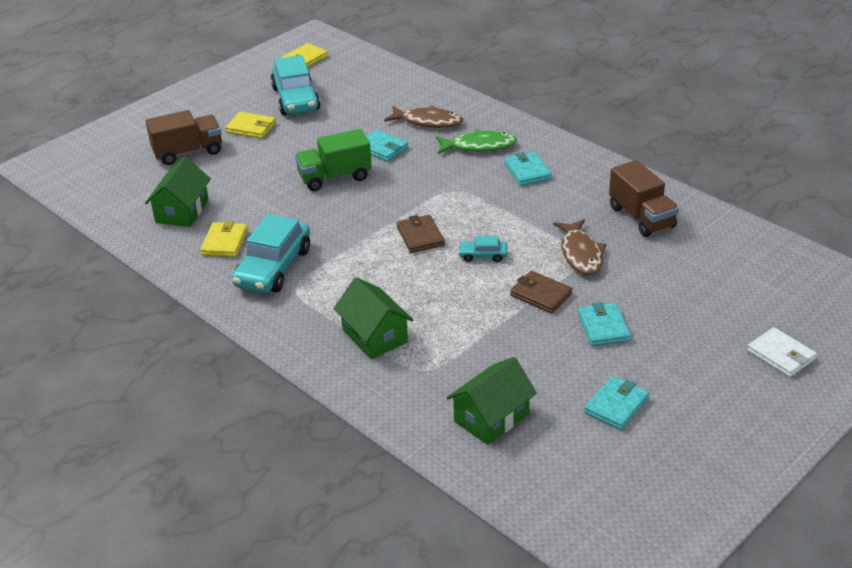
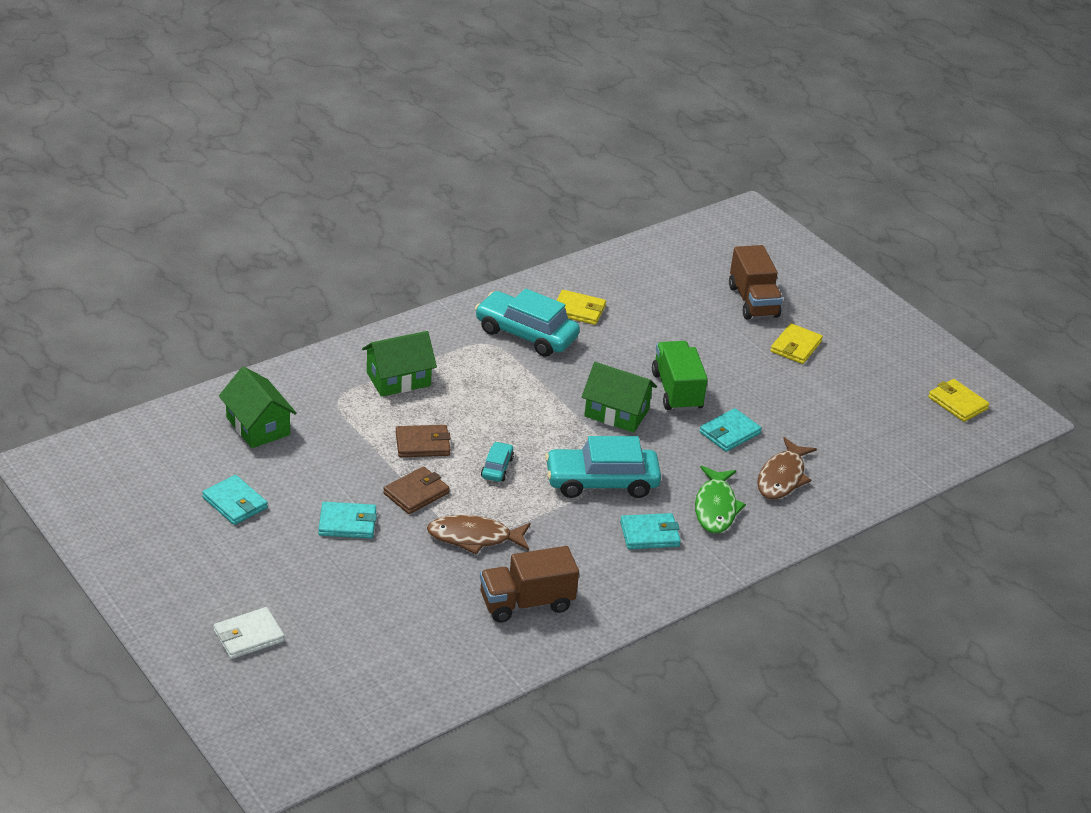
camera: 95 degrees right, 0 degrees up
(182, 211) = (641, 290): green house -> green house (616, 413)
(296, 99) = (856, 385): turquoise car -> turquoise car (601, 482)
(420, 236) = (546, 432): brown wallet -> brown wallet (422, 444)

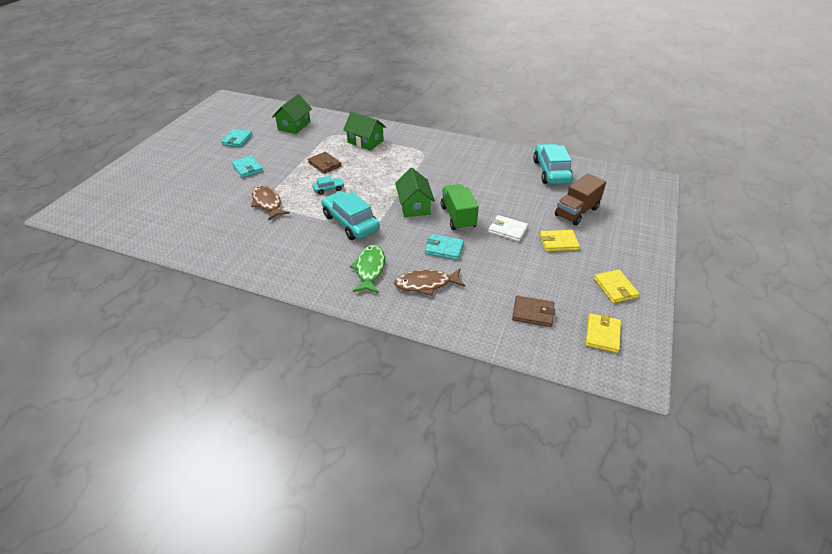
camera: 60 degrees right, 5 degrees up
(249, 636) = (149, 175): white wallet -> white wallet (507, 230)
(416, 493) = (286, 176): brown wallet -> brown wallet (533, 313)
(526, 334) = (443, 158): turquoise car -> turquoise car (551, 172)
(526, 603) = (229, 236): brown truck -> none
(578, 310) = (484, 164): yellow wallet -> yellow wallet (615, 288)
(649, 534) = (322, 254): turquoise wallet -> none
(676, 391) = (458, 217): green truck -> green truck turned 60 degrees counterclockwise
(715, 507) = (370, 269): green fish -> green fish turned 120 degrees clockwise

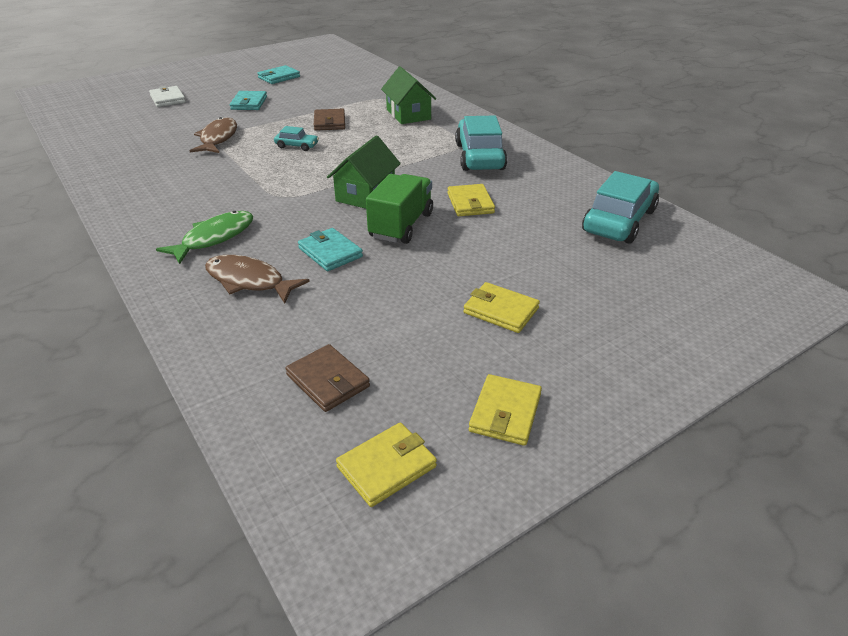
camera: 35 degrees right, 5 degrees down
(294, 126) = (354, 80): green house -> none
(350, 223) = (268, 185): turquoise car -> turquoise car (479, 156)
(474, 189) = (470, 203): none -> yellow wallet
(507, 230) = (446, 265): white wallet -> white wallet (168, 99)
(576, 212) = (588, 284): brown truck -> none

